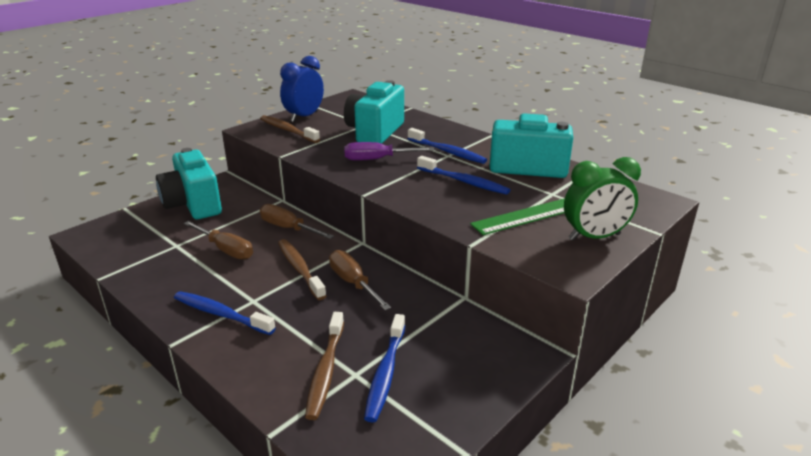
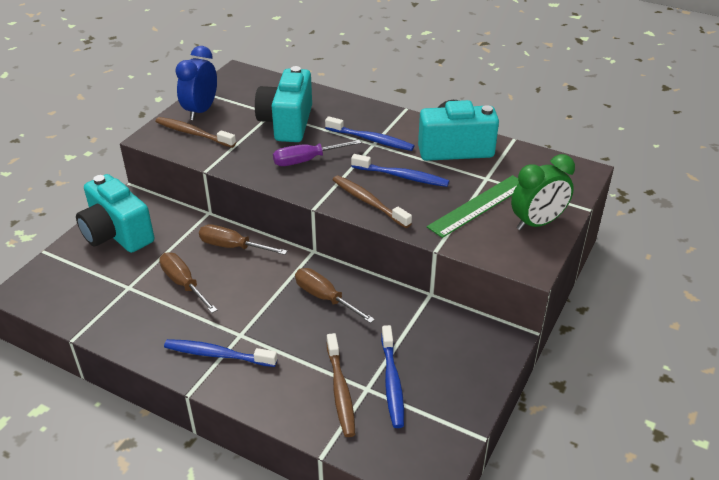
camera: 15 degrees left, 10 degrees up
(226, 250) = (183, 283): brown screwdriver -> brown screwdriver turned 150 degrees counterclockwise
(300, 269) = (268, 292): brown toothbrush -> brown toothbrush (369, 202)

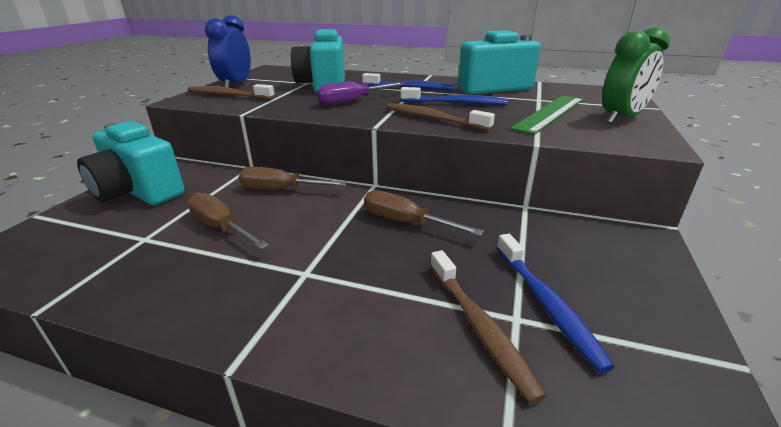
camera: 10 degrees left, 10 degrees down
(218, 355) = (275, 302): blue toothbrush -> none

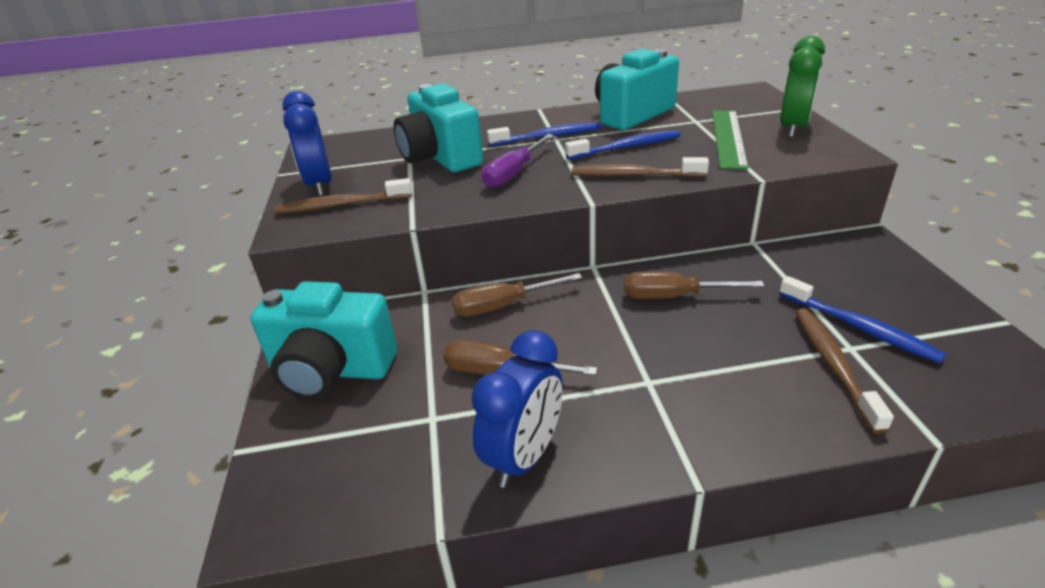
camera: 25 degrees left, 5 degrees up
(154, 286) = (524, 456): none -> blue clock
(479, 326) = (834, 365): brown toothbrush -> brown toothbrush turned 135 degrees counterclockwise

